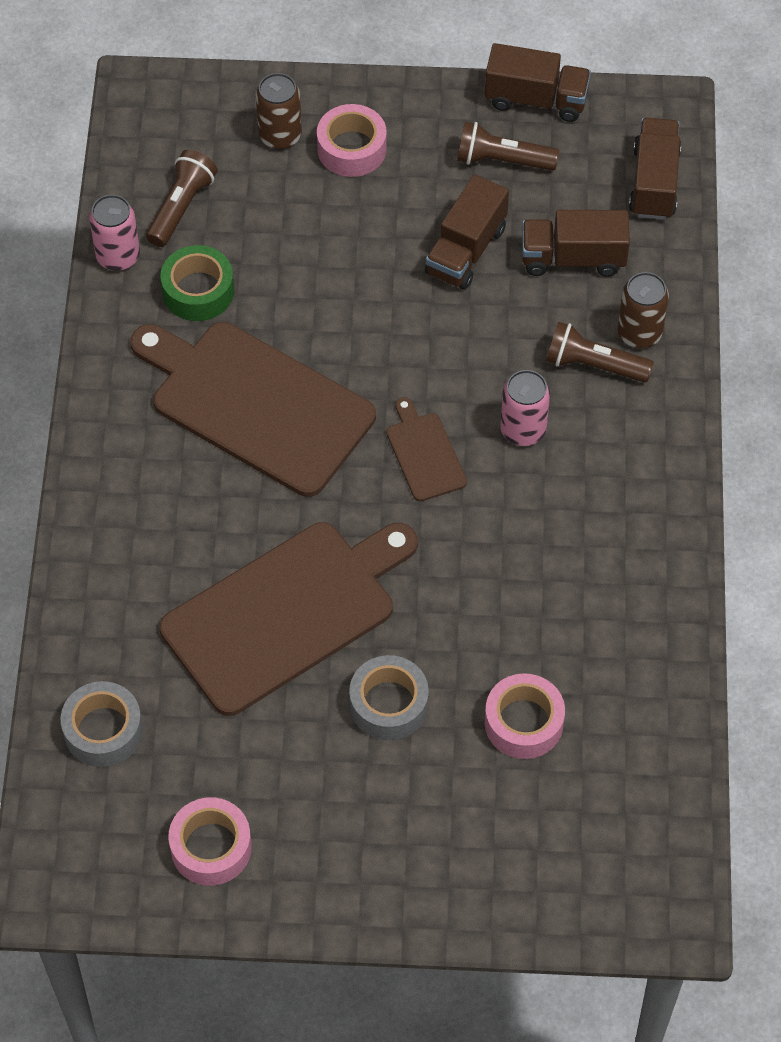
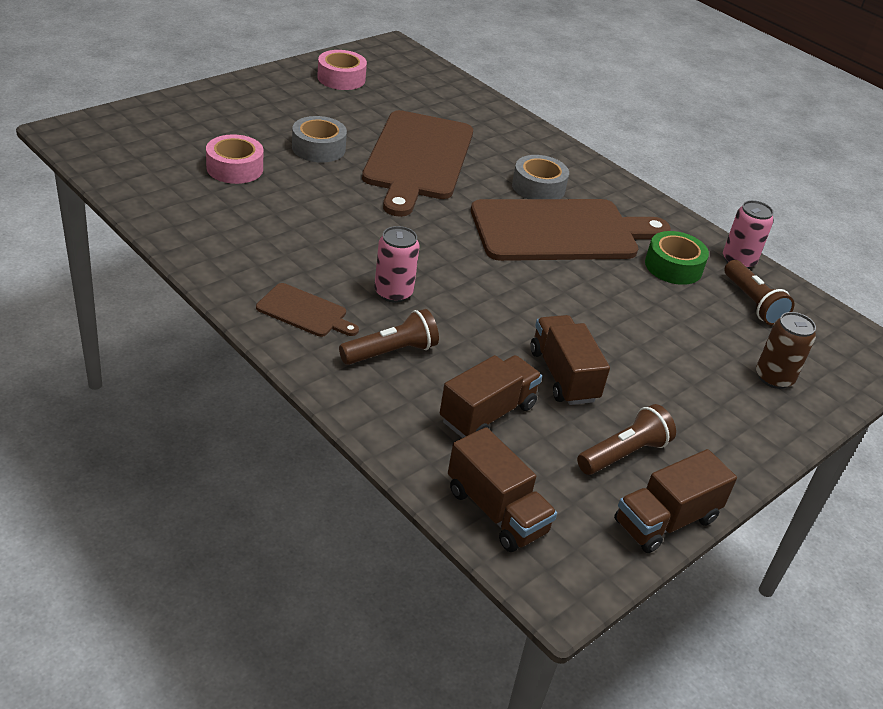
camera: 130 degrees right, 20 degrees down
(103, 730) = (442, 93): grey tape -> grey tape (538, 187)
(352, 149) = (723, 397): pink tape -> none
(424, 453) = (437, 253): brown cutting board -> brown cutting board (305, 312)
(639, 333) = (381, 390): brown can -> none

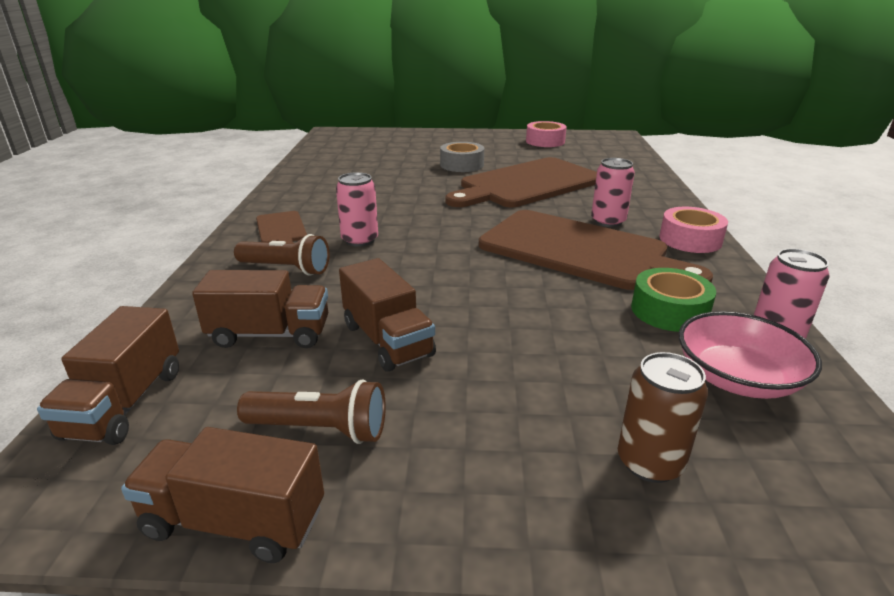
camera: 50 degrees right, 10 degrees down
(235, 168) = (388, 161): pink tape -> pink tape (690, 240)
(538, 187) = (608, 221): grey tape -> pink can
(563, 376) = (387, 340): brown truck -> brown truck turned 120 degrees clockwise
(752, 303) = (737, 378): brown flashlight -> pink bowl

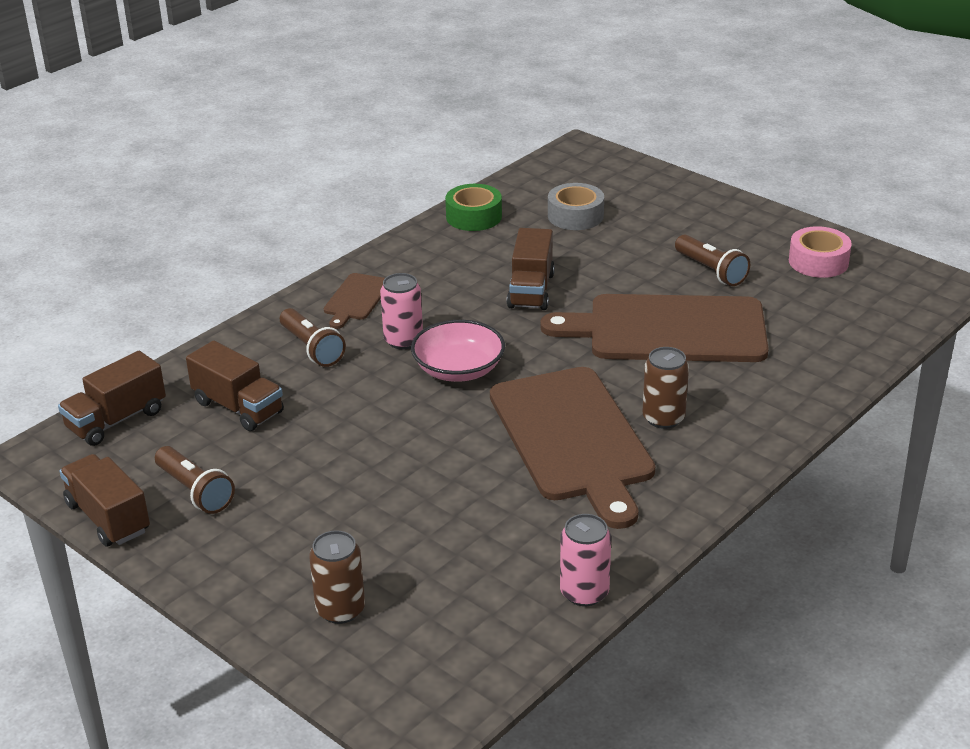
camera: 40 degrees right, 5 degrees up
(387, 340) = (304, 450): brown truck -> brown truck (531, 290)
(462, 165) = (645, 269): grey tape -> grey tape (575, 216)
(500, 157) = (711, 271): none -> brown flashlight
(608, 221) = (663, 418): pink can -> brown can
(669, 311) = (540, 531): green tape -> green tape (474, 216)
(690, 240) = (704, 477): pink tape -> none
(737, 378) = (489, 601): pink bowl -> pink bowl (458, 369)

